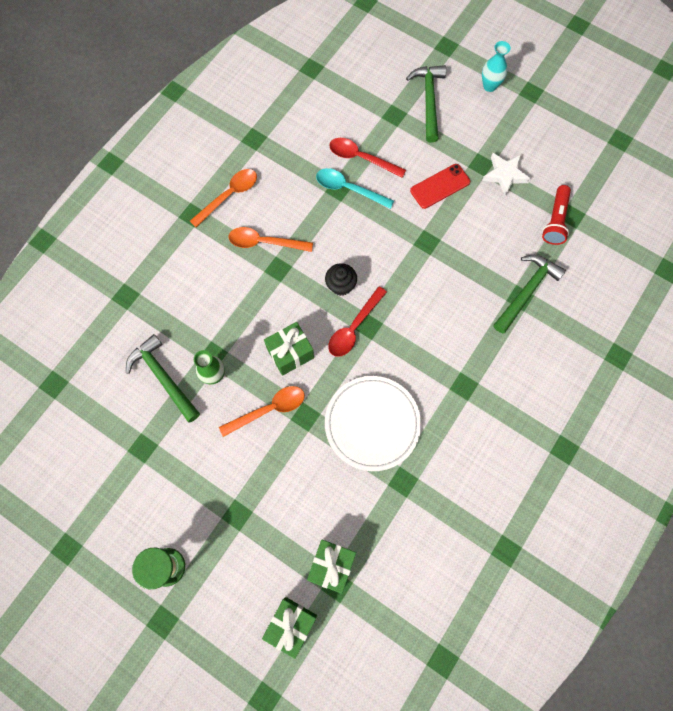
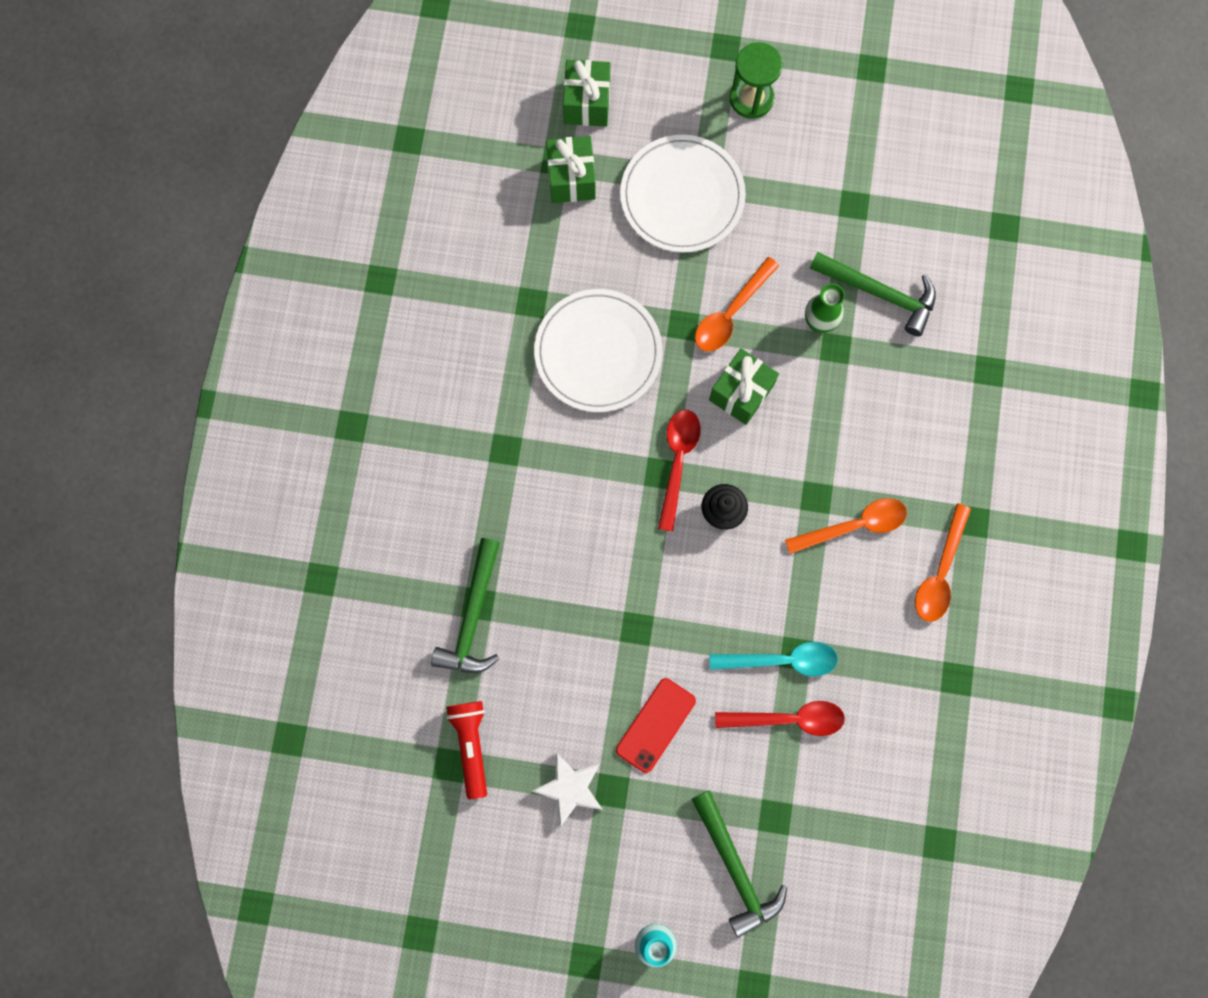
camera: 155 degrees right, 5 degrees up
(258, 512) = (682, 196): none -> white plate

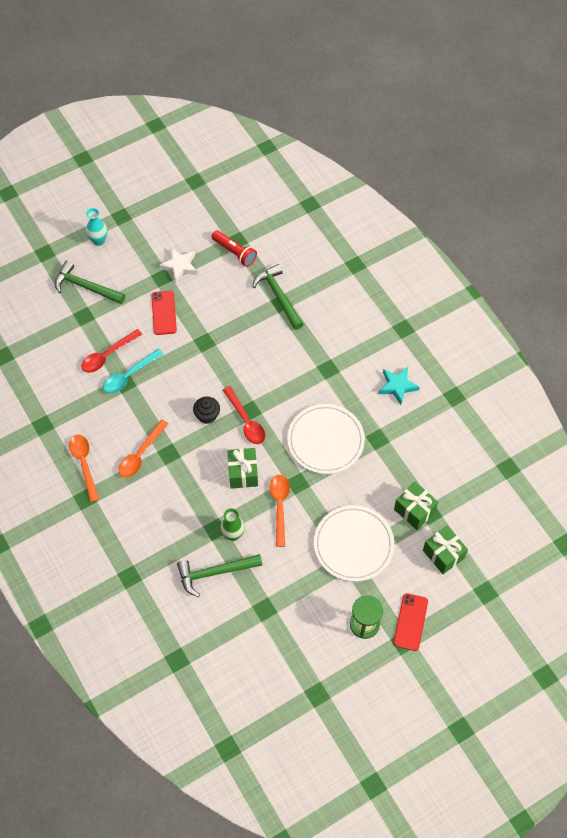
camera: 140 degrees right, 15 degrees down
(438, 351) = (397, 386): none -> turquoise star
(696, 61) = (410, 622): none -> red phone

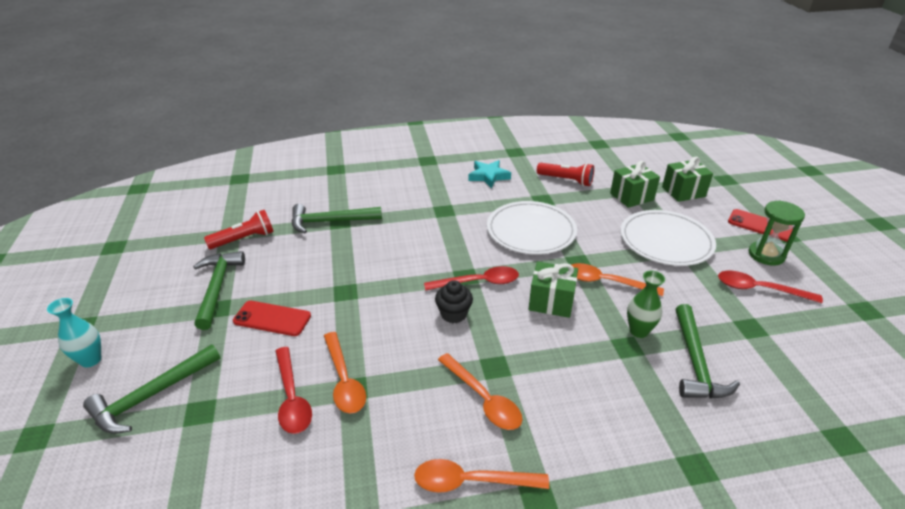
camera: 70 degrees left, 25 degrees down
(129, 375) = (344, 380): turquoise spoon -> orange spoon
(180, 266) = (217, 287): white star -> green hammer
(313, 617) = (759, 289): none -> red spoon
(419, 451) = (566, 180): none -> red flashlight

